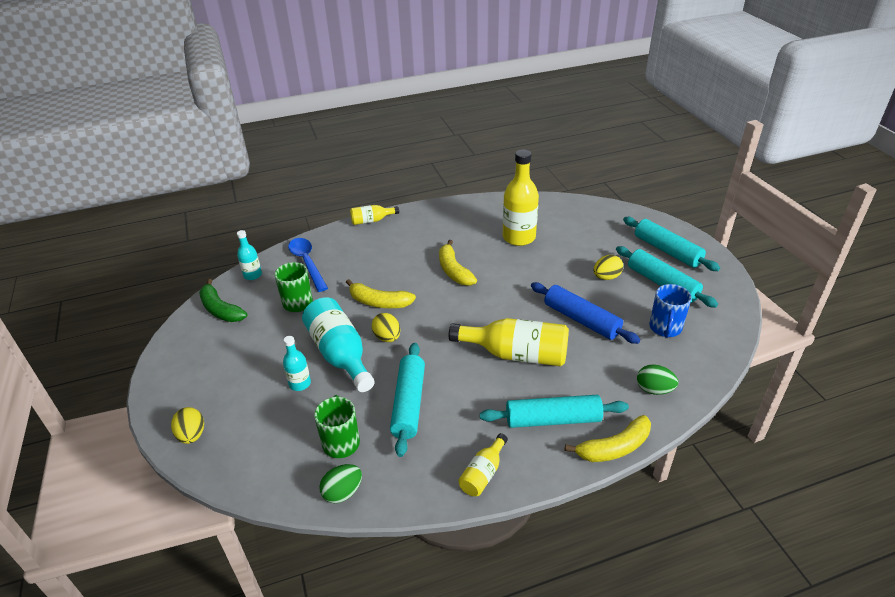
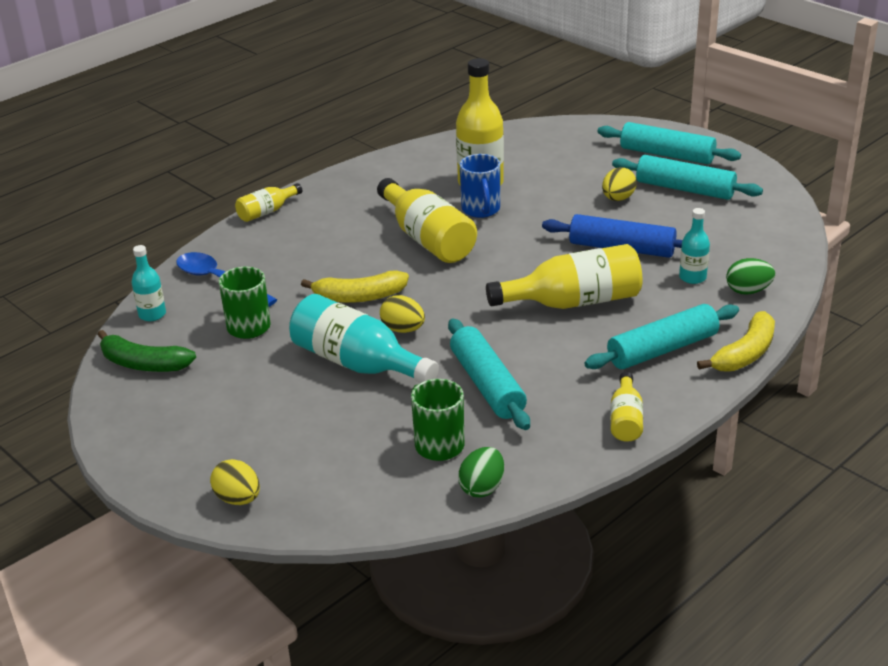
camera: 25 degrees left, 5 degrees down
(300, 383) = (332, 407): turquoise bottle -> turquoise bottle (692, 277)
(454, 271) = (427, 239): yellow banana -> yellow bottle
(665, 328) = (719, 231): blue mug -> blue mug (481, 210)

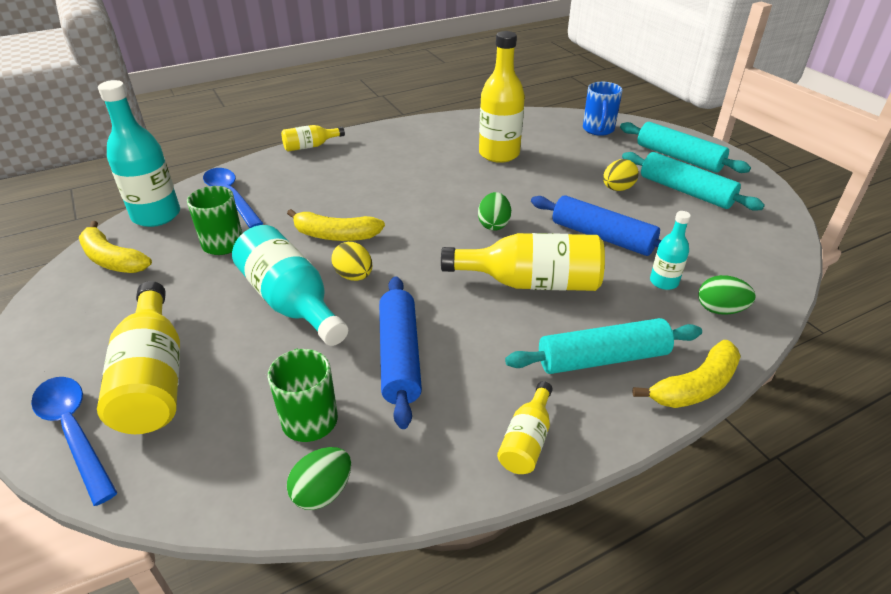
camera: 15 degrees right, 5 degrees up
(144, 364) = (112, 260): green banana -> yellow banana
(152, 314) = (156, 215): turquoise bottle -> turquoise bottle, size x1.90
(238, 499) = (74, 432): yellow egg -> blue spoon
(427, 239) = (427, 194): yellow bottle -> yellow bottle (153, 378)
(481, 210) = (487, 176): blue mug -> blue mug (598, 130)
(487, 384) = (400, 356): turquoise rolling pin -> blue rolling pin
(512, 256) = (493, 225): none -> green egg

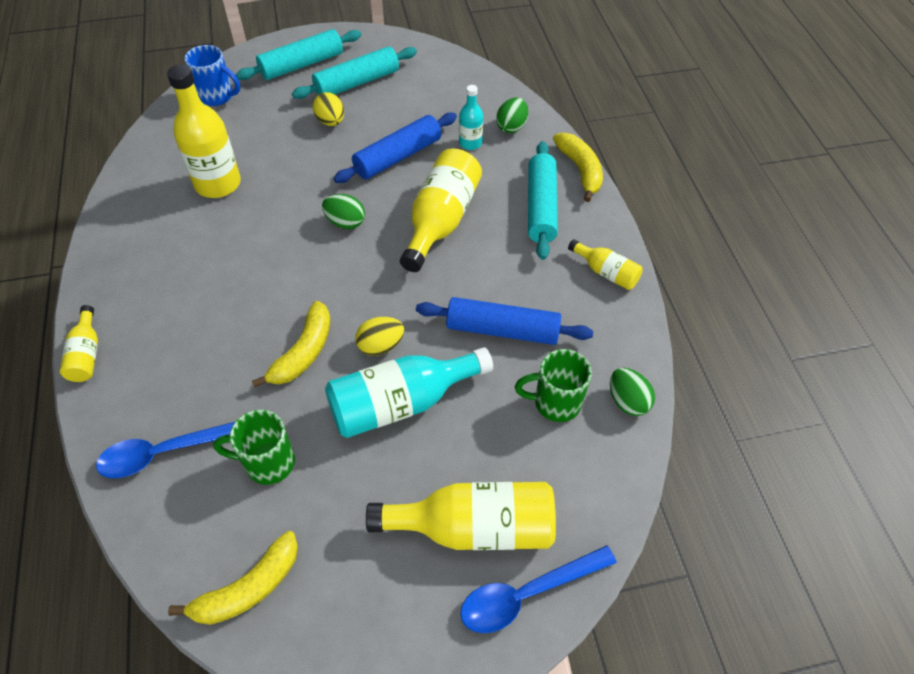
camera: 75 degrees left, 15 degrees up
(156, 215) = (167, 541): turquoise bottle -> none

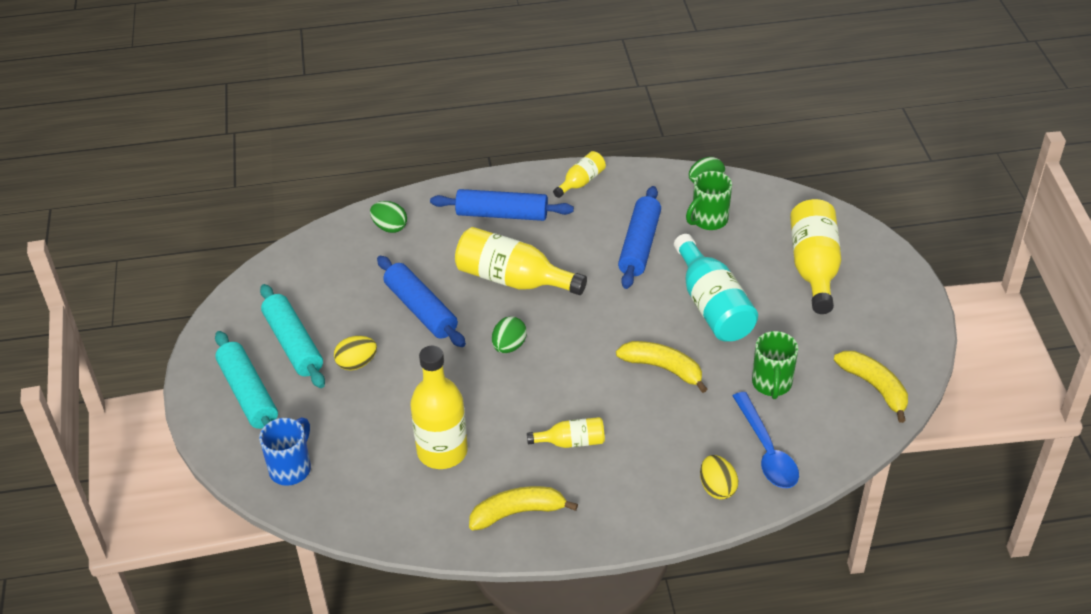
camera: 85 degrees left, 10 degrees down
(86, 354) = (666, 527): yellow bottle -> yellow bottle (571, 442)
(380, 346) = (656, 319): yellow egg -> yellow egg (717, 488)
(470, 143) = (409, 257): turquoise bottle -> none
(527, 594) = (858, 244): blue spoon -> none
(541, 207) = (502, 214): turquoise rolling pin -> blue rolling pin
(555, 402) = (708, 220): green mug -> green mug turned 45 degrees clockwise
(580, 170) = (457, 186): yellow banana -> yellow banana (517, 512)

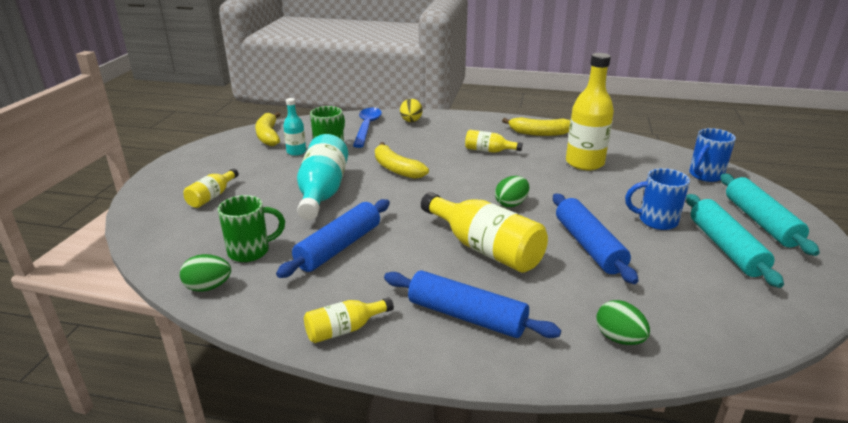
camera: 160 degrees left, 15 degrees down
(356, 363) = (656, 221): yellow egg -> blue mug
(805, 365) = (296, 152): none -> turquoise bottle
(814, 267) = (212, 197): yellow bottle -> yellow bottle, size x0.53

